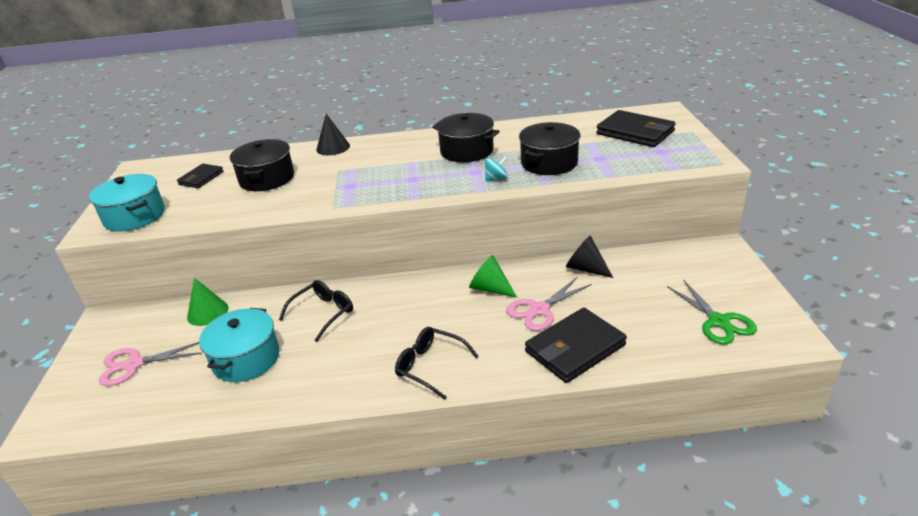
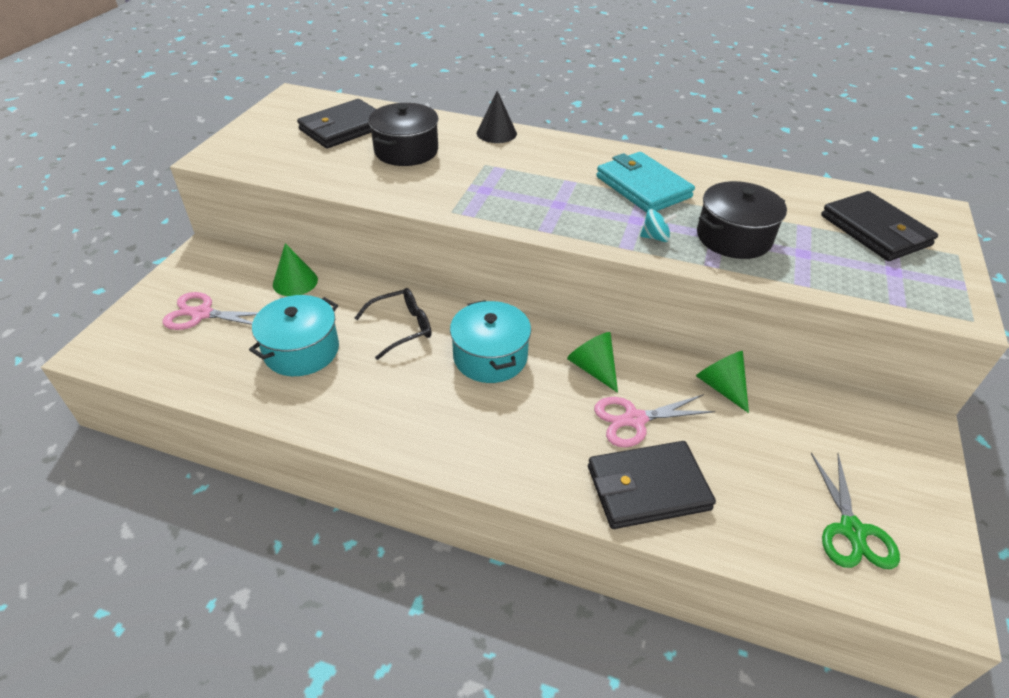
camera: 20 degrees right, 10 degrees up
(134, 216) = (257, 153): turquoise pot -> turquoise pot (490, 357)
(201, 178) = (343, 128): black wallet -> black wallet, size x1.73
(430, 366) = (474, 439): black glasses -> none
(466, 151) = (643, 187): black pot -> turquoise wallet
(585, 268) = (721, 387): black cone -> green cone

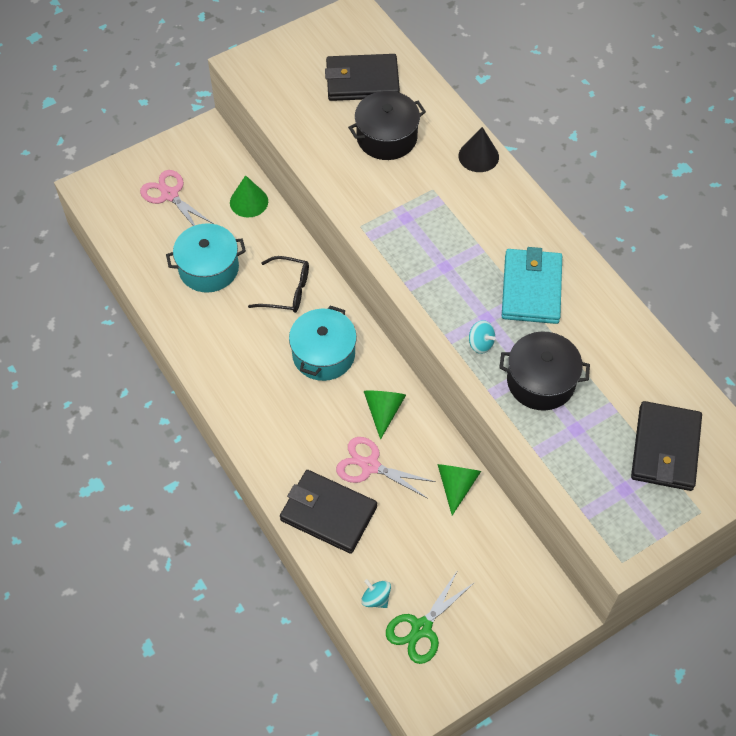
camera: 40 degrees right, 15 degrees up
(782, 535) = (376, 598): none -> turquoise spinning top

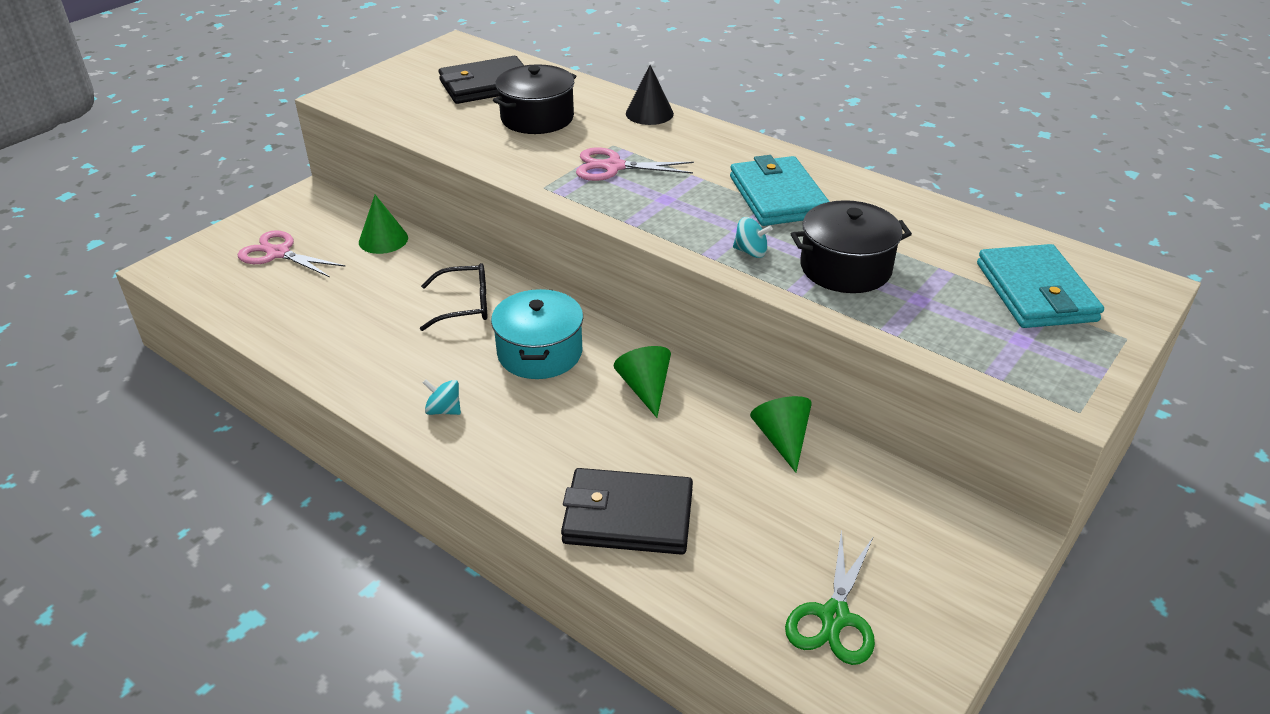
camera: 20 degrees left, 20 degrees down
(208, 268) = (353, 306): turquoise pot -> none
(370, 466) = (658, 448): pink scissors -> pink scissors (613, 167)
(376, 598) = (749, 599): turquoise spinning top -> turquoise spinning top (444, 410)
(665, 449) = (1036, 292): black wallet -> turquoise wallet

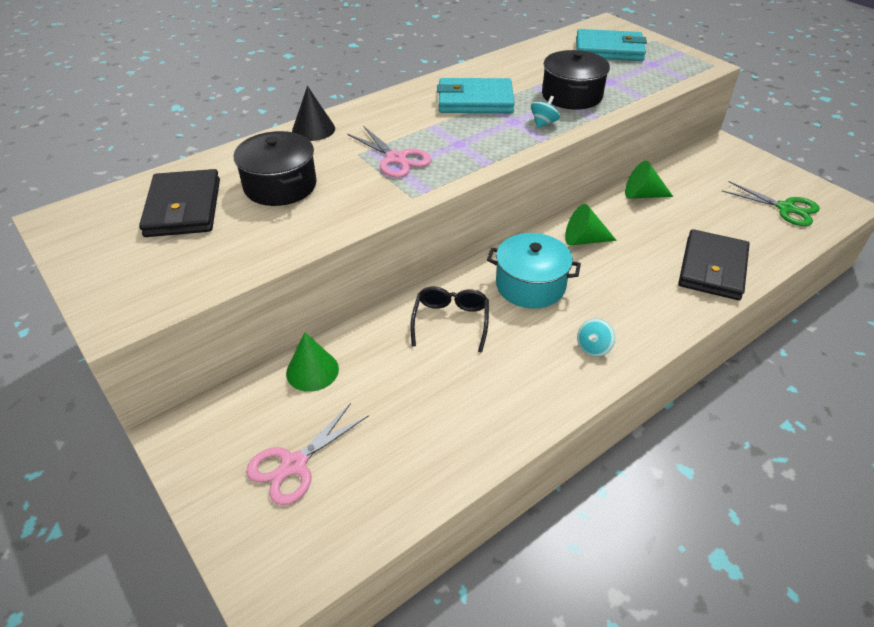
camera: 75 degrees left, 5 degrees up
(613, 167) = (396, 159): pink scissors -> pink scissors turned 60 degrees counterclockwise

